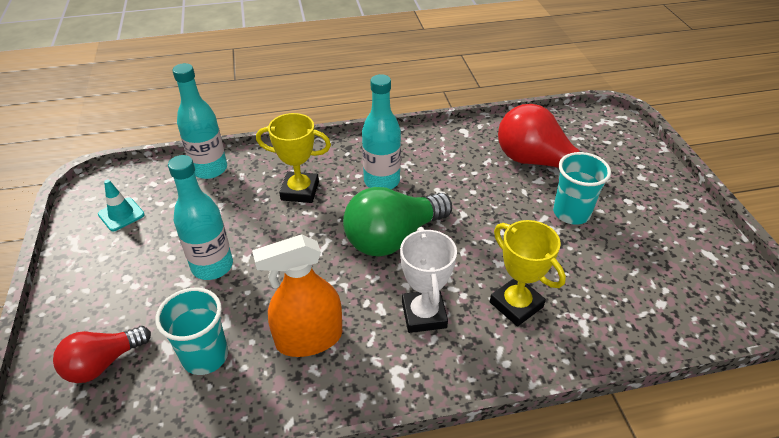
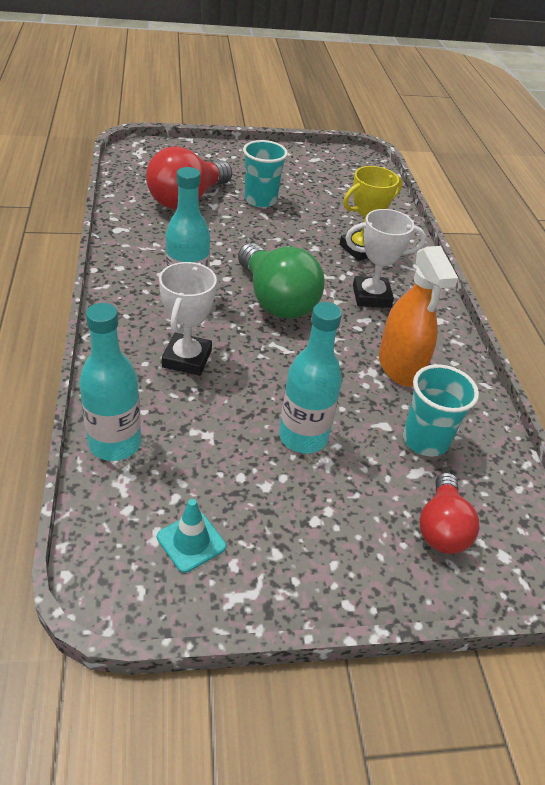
camera: 90 degrees left, 0 degrees up
(103, 363) = (441, 527): red light bulb -> red light bulb turned 45 degrees clockwise
(300, 191) = (187, 359): yellow trophy -> white trophy

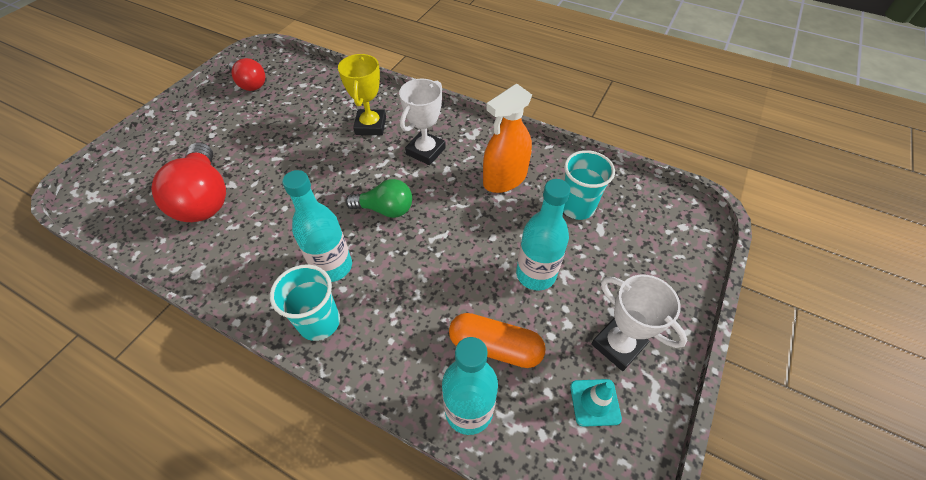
camera: 50 degrees left, 10 degrees up
(187, 359) = (407, 306): white trophy -> white trophy (618, 345)
(193, 437) = (495, 347): none -> orange capsule
(260, 200) = (256, 149): turquoise cup -> turquoise cup (319, 322)
(276, 300) = (385, 209): green light bulb -> green light bulb, size x0.61
(400, 366) = (505, 179): orange spray bottle -> orange spray bottle turned 120 degrees clockwise
(441, 527) = (649, 243): red light bulb -> red light bulb (250, 84)

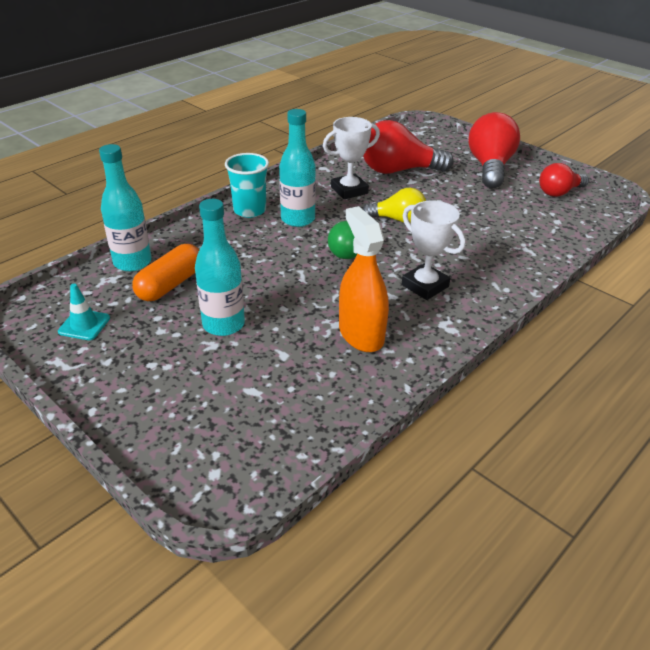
camera: 105 degrees right, 15 degrees down
(197, 128) = (490, 167): none -> red light bulb
(318, 183) = (397, 220): none -> yellow light bulb
(370, 126) = (477, 256): yellow trophy -> none
(577, 207) = (293, 381): turquoise cup -> none
(618, 345) = (117, 355): white trophy -> white trophy (349, 190)

